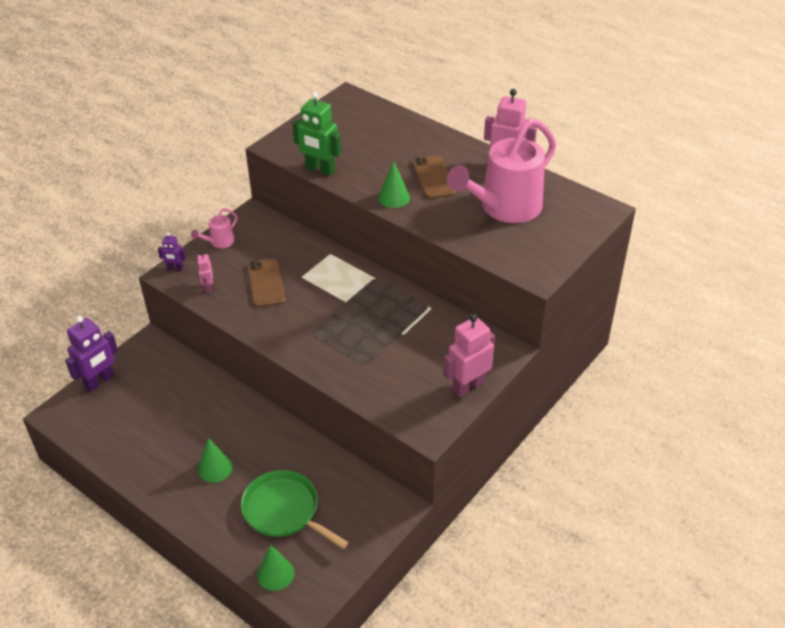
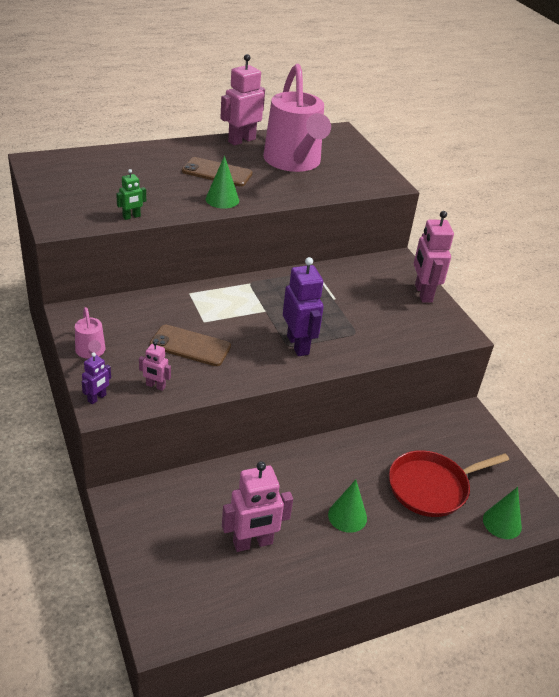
camera: 65 degrees left, 5 degrees down
(100, 381) = (142, 568): purple robot -> purple robot (298, 345)
(154, 426) = (253, 543): none -> pink robot
(284, 510) = (431, 487): green pan -> red pan
(320, 169) = (131, 217): green robot -> green robot, size x0.51

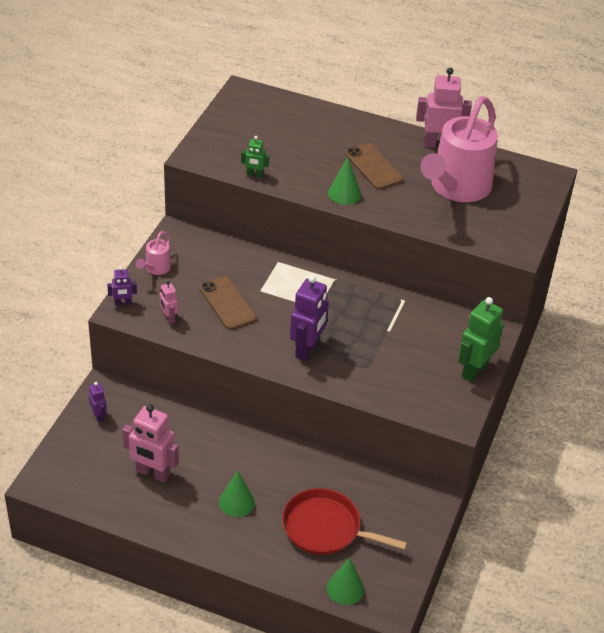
camera: 45 degrees right, 5 degrees up
(144, 527) = (99, 416): none -> purple robot
(423, 293) = (474, 370): pink robot -> green robot

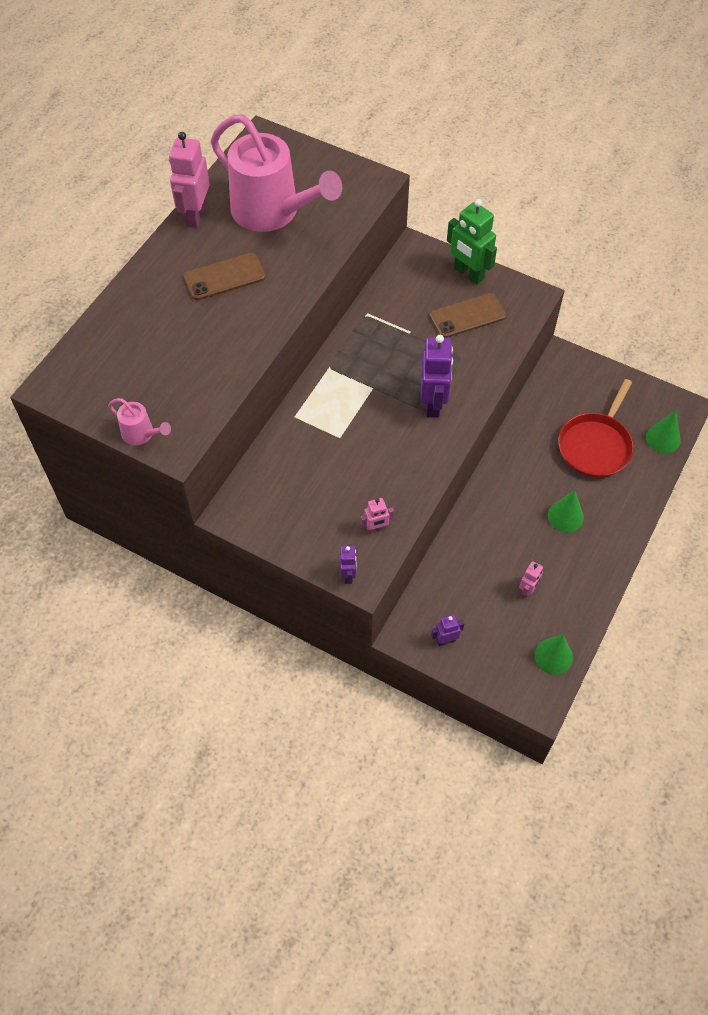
camera: 80 degrees left, 15 degrees up
(153, 473) = (528, 590): pink robot -> pink robot, size x0.51
(156, 269) = (292, 538): pink watering can -> pink watering can (142, 434)
(227, 303) = (357, 470): brown phone -> brown phone (467, 316)
(254, 175) = (222, 389): green robot -> none
(307, 349) = (433, 403): purple robot -> purple robot turned 60 degrees clockwise
(344, 193) = (268, 308): green cone -> green cone (553, 656)

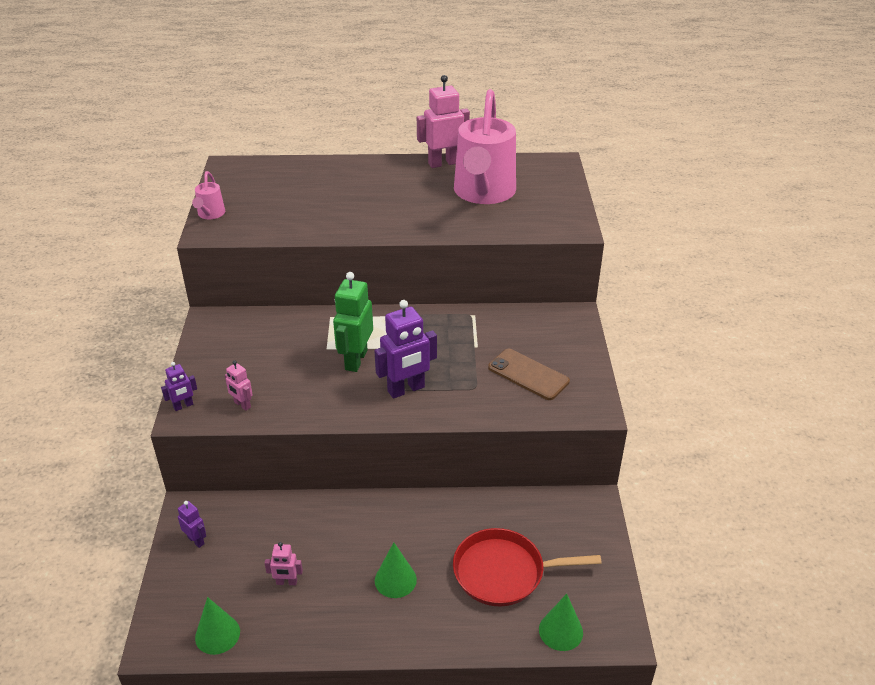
camera: 60 degrees right, 20 degrees down
(225, 277) = (394, 196): brown phone -> none
(468, 273) = (579, 357): green robot -> green robot (355, 360)

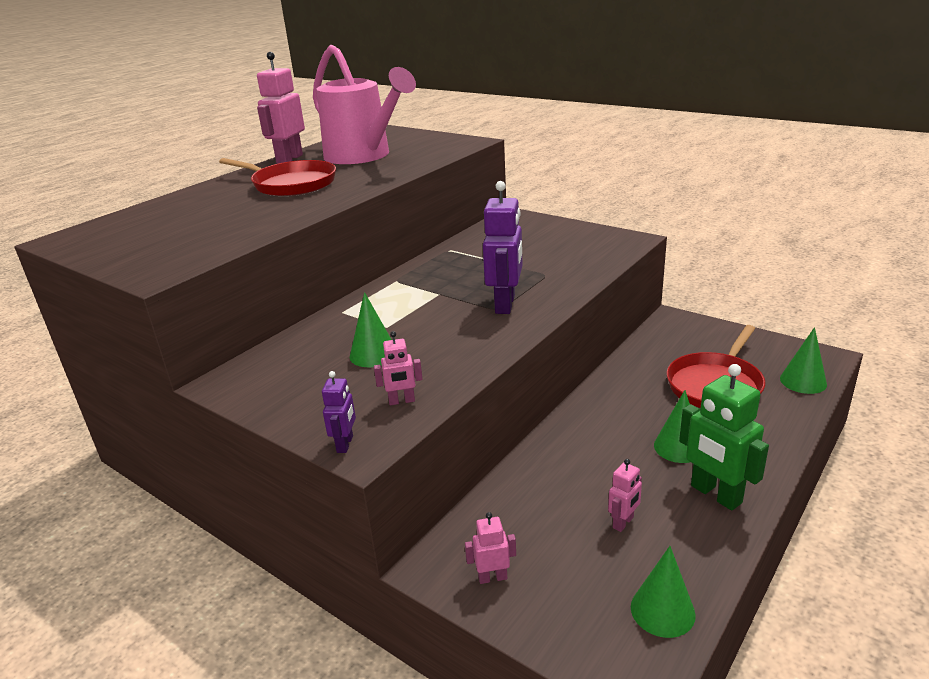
camera: 50 degrees left, 10 degrees down
(196, 540) = (492, 577): purple robot -> pink robot
(210, 214) = (127, 266): pink watering can -> none
(287, 362) = (373, 354): none -> green cone
(355, 360) = (427, 317): green robot -> green robot (715, 494)
(392, 195) = (291, 184): none -> red pan
(528, 374) = (558, 250): brown phone -> none

